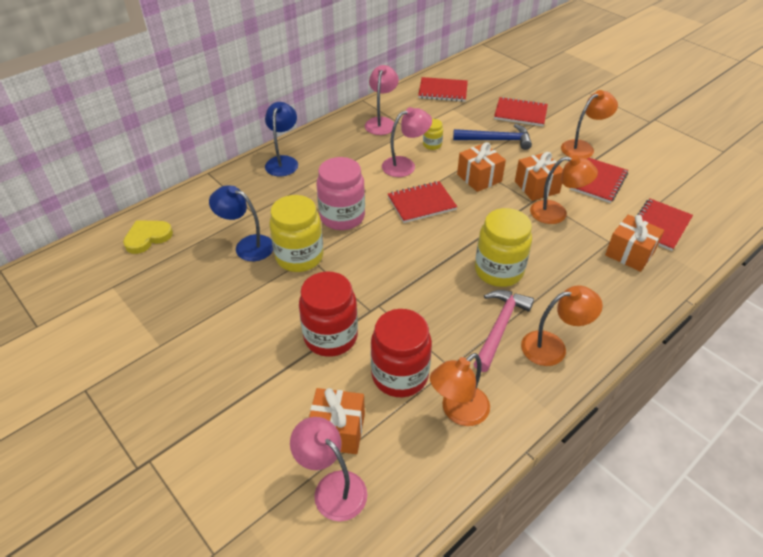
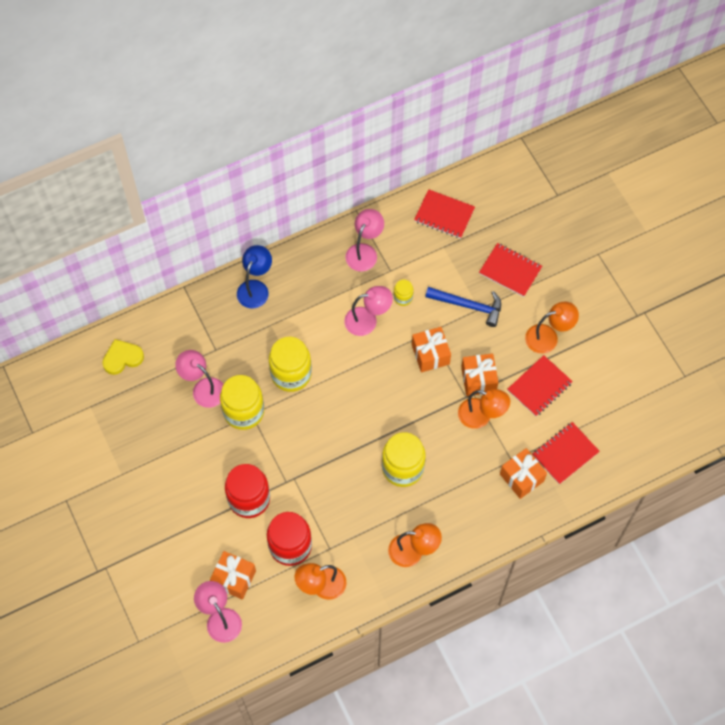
camera: 15 degrees right, 20 degrees up
(247, 245) = (203, 388): blue lamp -> pink lamp
(342, 217) = (291, 374): pink jar -> yellow jar
(421, 203) = (366, 374): red notebook -> none
(500, 327) = (380, 523): pink hammer -> none

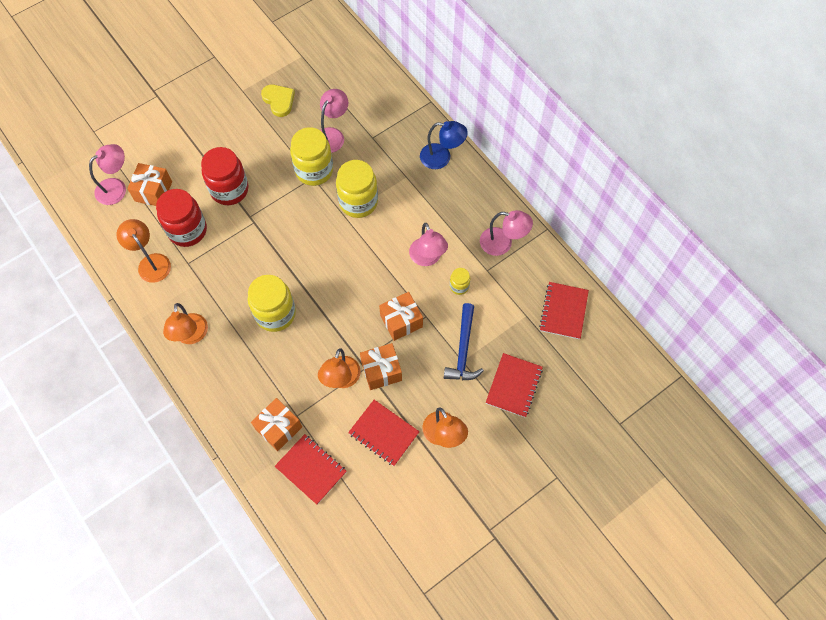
camera: 80 degrees right, 0 degrees up
(122, 358) = (351, 69): yellow heart -> yellow heart (279, 101)

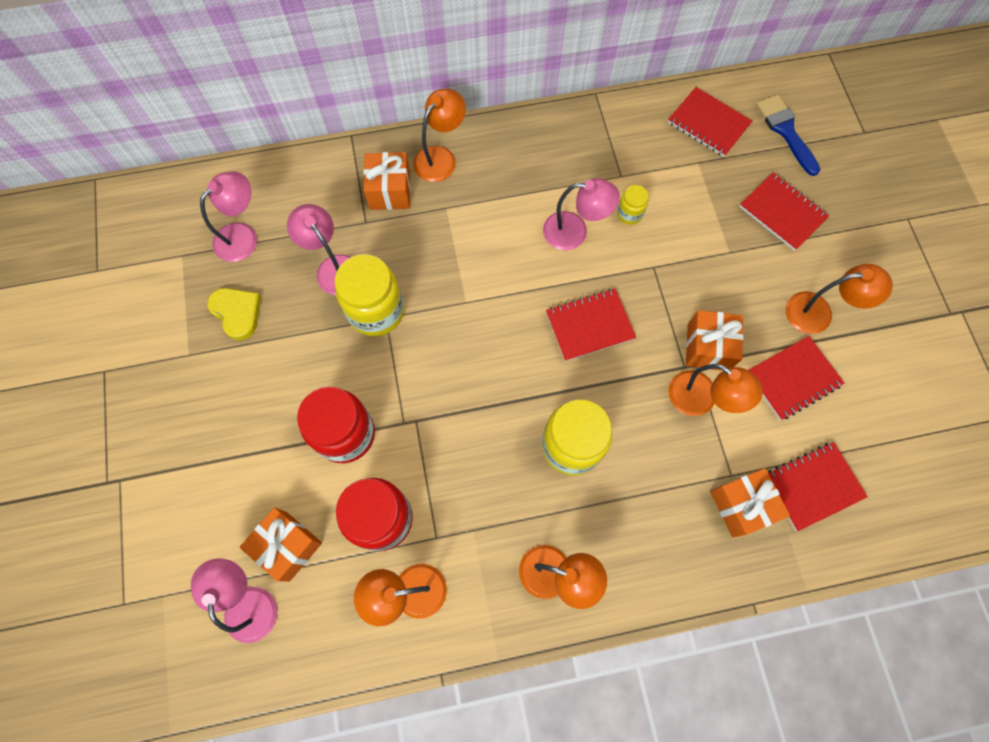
camera: 65 degrees left, 5 degrees up
(279, 101) = (237, 313): yellow heart -> yellow heart turned 60 degrees clockwise
(358, 202) = (454, 277): yellow jar -> none
(362, 293) = (589, 325): none -> red notebook
(401, 321) = (648, 297): orange gift -> orange gift (390, 191)
(442, 158) = (440, 157): blue lamp -> orange lamp
(463, 350) = (715, 245): blue hammer -> none
(502, 243) = (593, 145): pink lamp -> pink lamp (243, 235)
(587, 366) = (785, 131): none -> blue brush

